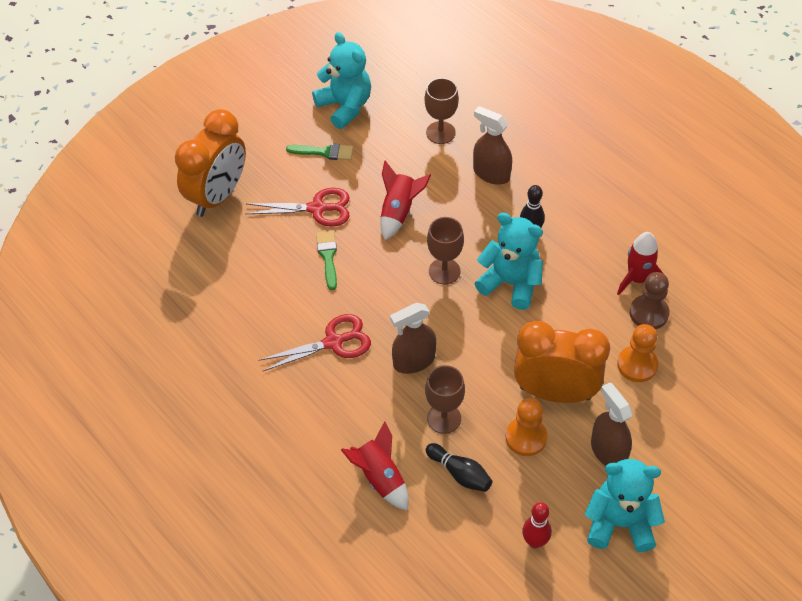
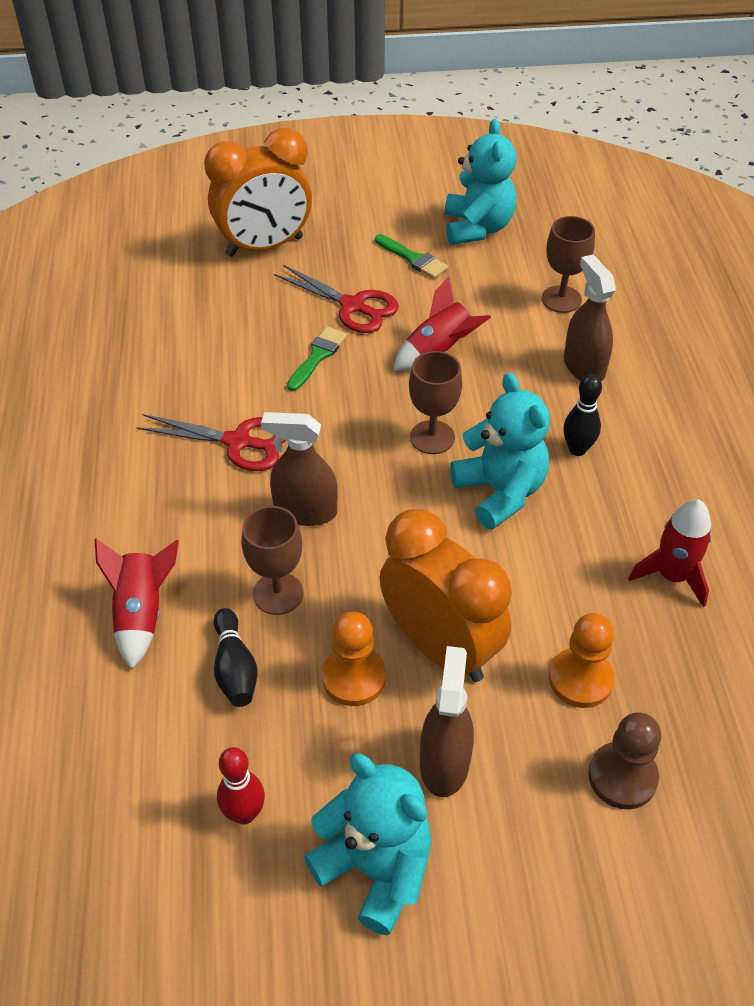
camera: 35 degrees right, 5 degrees down
(649, 313) = (652, 626): brown pawn -> brown pawn (622, 777)

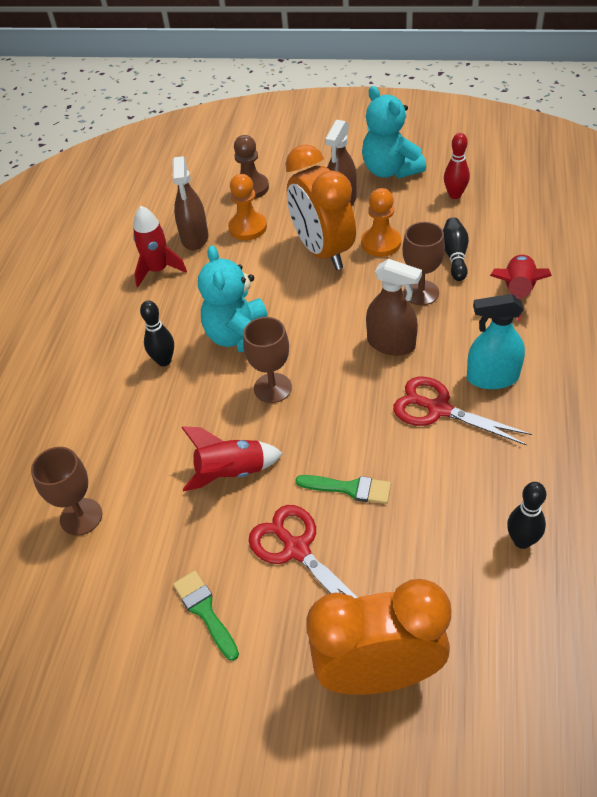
camera: 160 degrees left, 0 degrees up
(151, 341) = (522, 541): none -> black bowling pin
(178, 486) = (492, 377): none -> turquoise spray bottle
(317, 356) = (349, 488): green brush -> green brush turned 120 degrees counterclockwise
(477, 228) = (107, 651): turquoise teddy bear -> none
(584, 367) = (111, 434): brown spray bottle -> brown spray bottle (195, 238)

